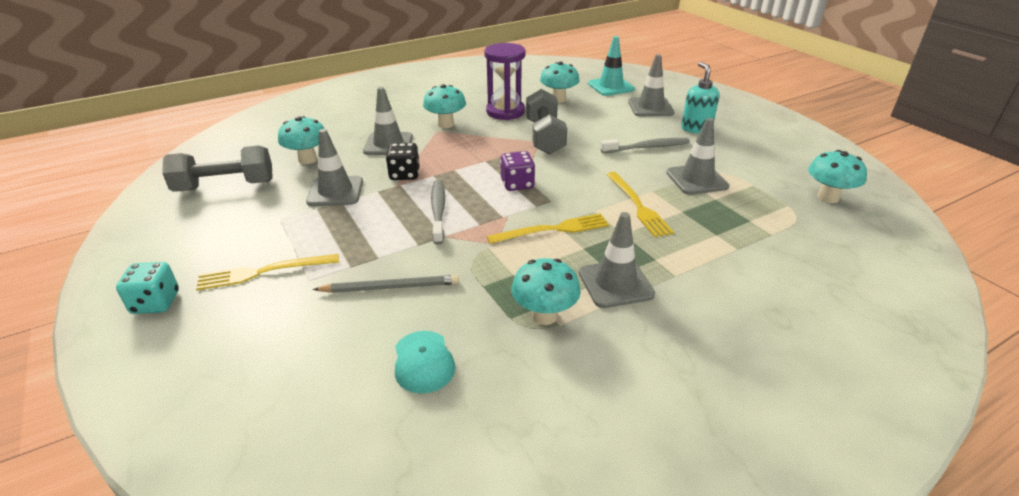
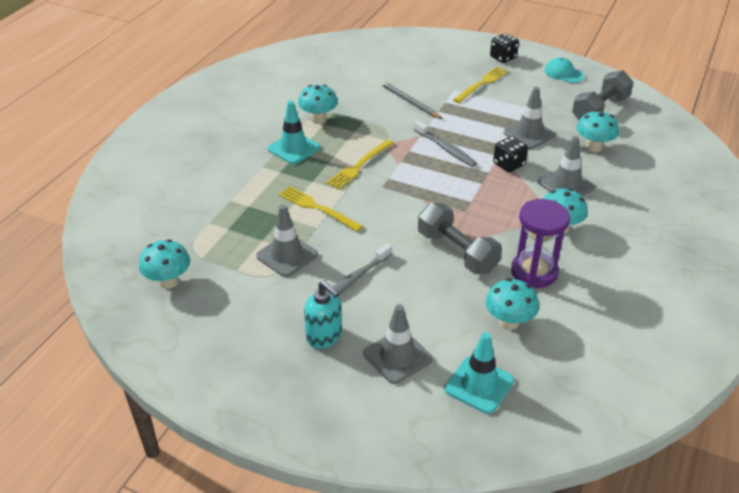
camera: 145 degrees right, 5 degrees up
(156, 303) = (503, 57): turquoise dice -> black dice
(390, 287) = (409, 102): grey pencil -> grey pencil turned 90 degrees clockwise
(423, 362) = (354, 84): turquoise cap -> turquoise cap (563, 73)
(517, 184) = (421, 190): purple dice -> none
(615, 283) = (294, 148): grey traffic cone -> turquoise traffic cone

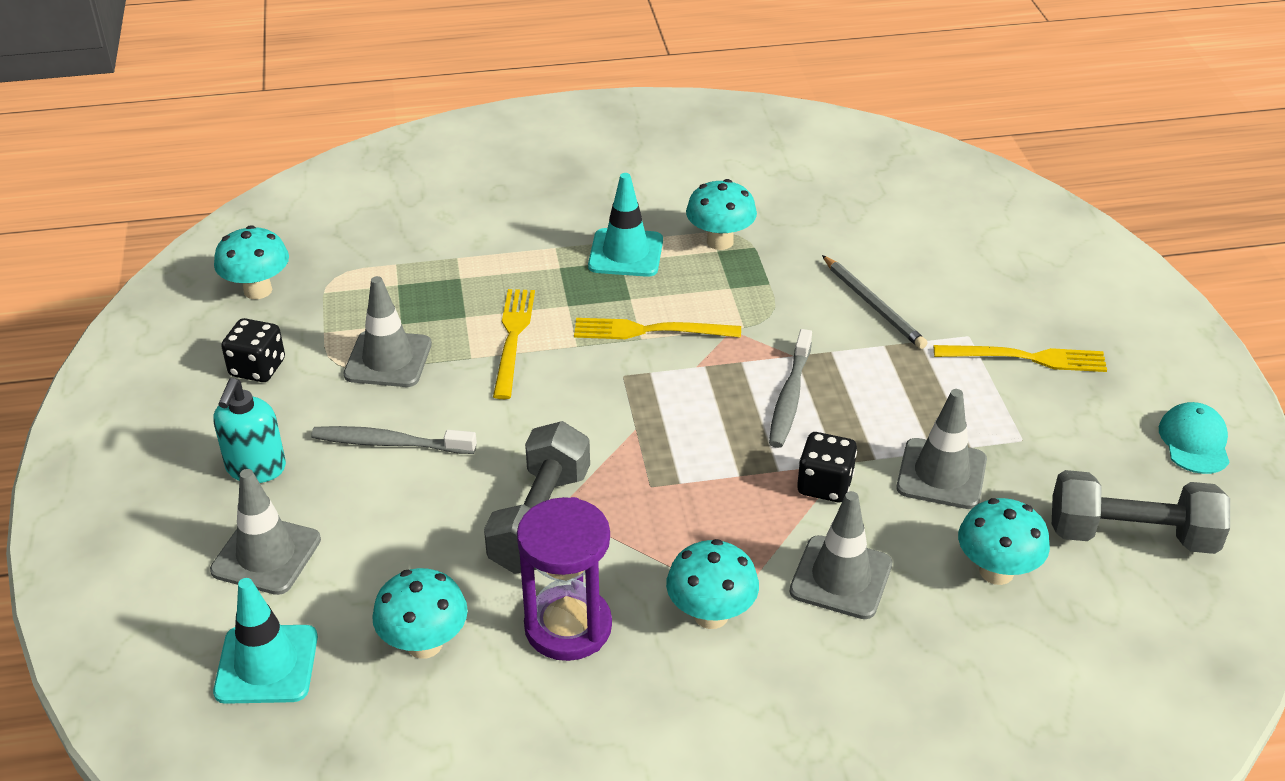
camera: 55 degrees right, 0 degrees up
(409, 102) = (873, 305): grey pencil -> grey pencil turned 135 degrees clockwise
(503, 57) = (1144, 348): black dice -> black dice (257, 368)

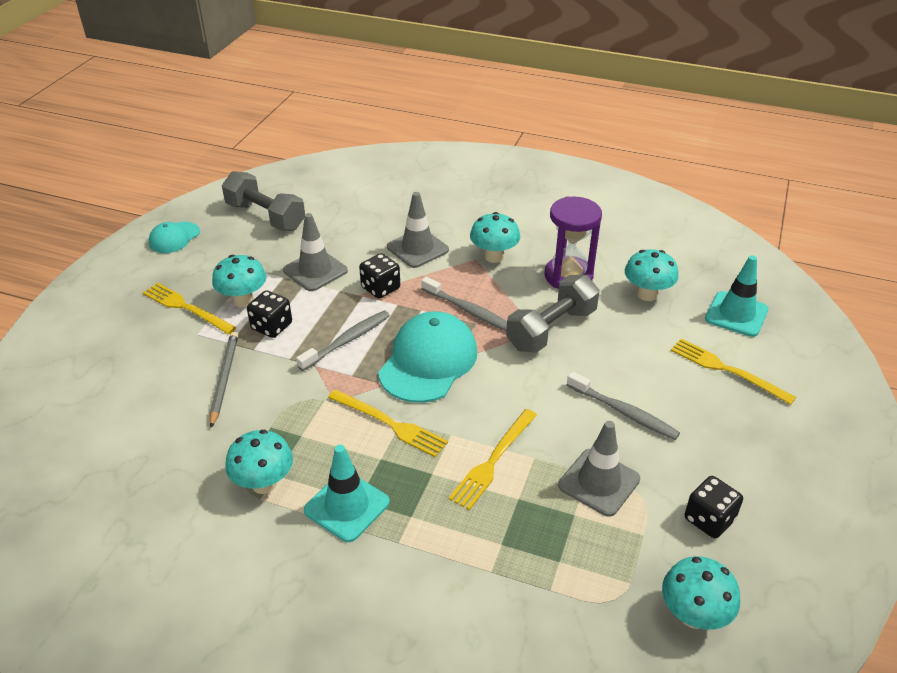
camera: 150 degrees left, 0 degrees up
(256, 468) = (724, 430): turquoise soap dispenser -> none
(266, 555) = (727, 370): grey traffic cone -> yellow fork
(668, 411) = (428, 361): none -> turquoise cap
(675, 501) = (468, 310): none -> grey toothbrush
(897, 377) = (272, 326): none -> black dice
(996, 571) = (344, 226): turquoise mushroom -> turquoise mushroom (243, 300)

